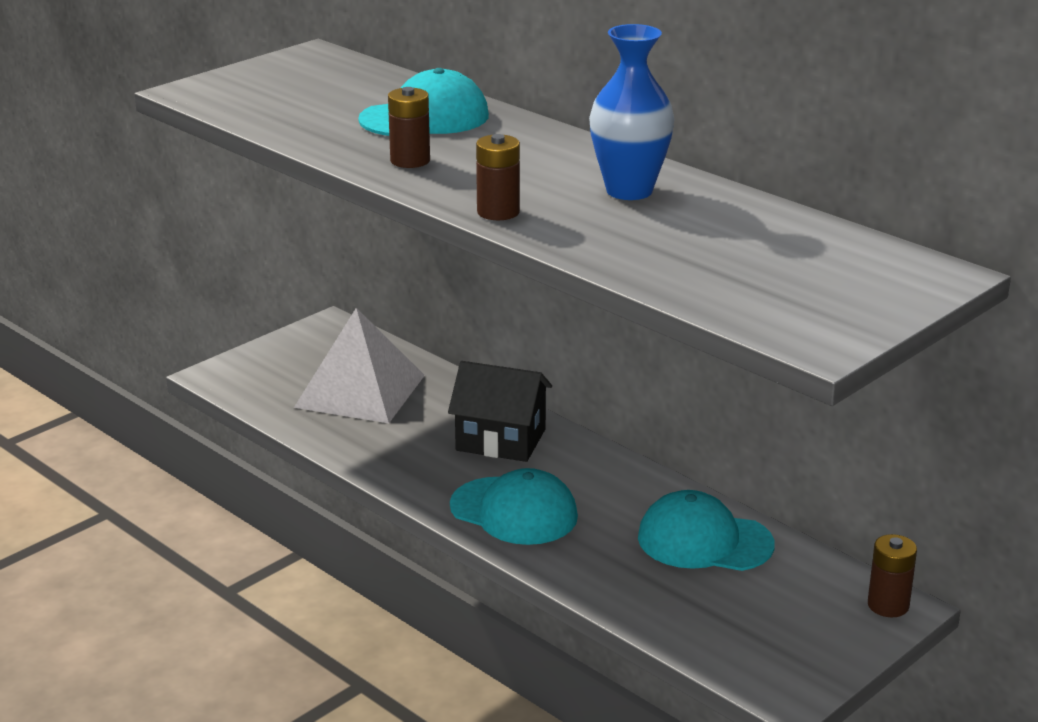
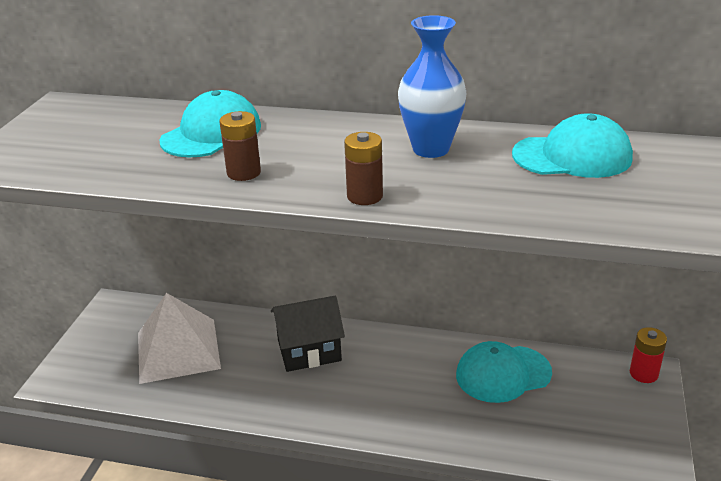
camera: 30 degrees left, 5 degrees up
(514, 511) = (368, 404): turquoise cap -> turquoise cap (572, 156)
(888, 605) = (643, 373): brown battery -> red battery

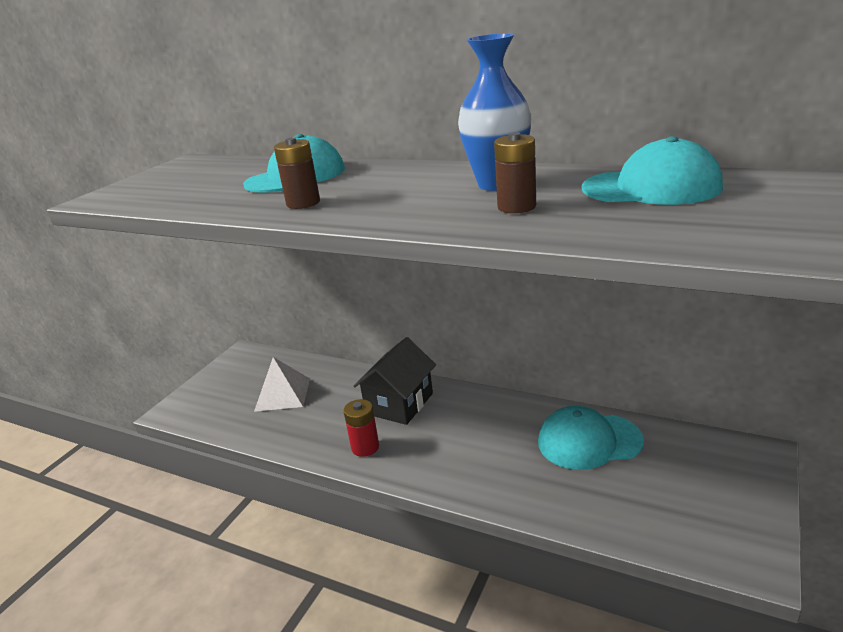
camera: 15 degrees right, 5 degrees down
(178, 350) = (282, 394): white pyramid -> white pyramid, size x0.66
(309, 350) = (399, 403): black house -> black house turned 60 degrees counterclockwise
(365, 196) = (407, 220): brown battery -> brown battery (516, 207)
(643, 373) = (751, 455): red battery -> red battery (365, 447)

